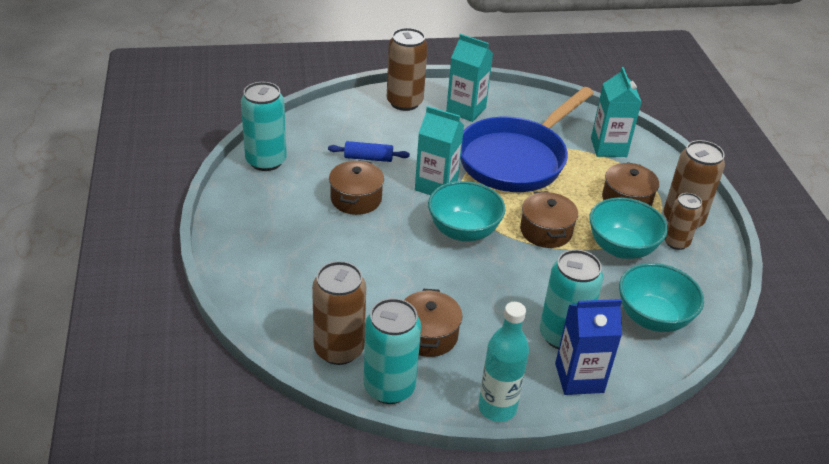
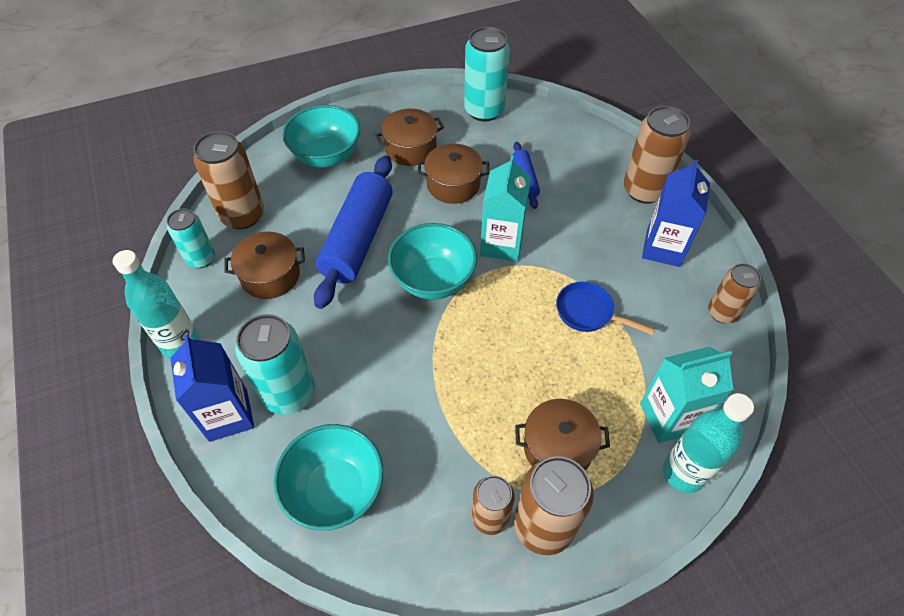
camera: 80 degrees right, 15 degrees up
(389, 387) = (201, 259): turquoise can -> turquoise can, size x0.63
(401, 269) = (357, 239): none -> blue rolling pin
(466, 110) = (663, 248): turquoise carton -> blue carton
(516, 159) = (588, 312): blue pan -> blue pan, size x0.41
(530, 102) = (722, 312): none -> brown can
(546, 231) = (460, 359): brown pot -> brown pot (410, 148)
(621, 248) = (456, 446): turquoise bowl -> turquoise bowl (326, 156)
(648, 153) = (683, 473): none -> turquoise bottle

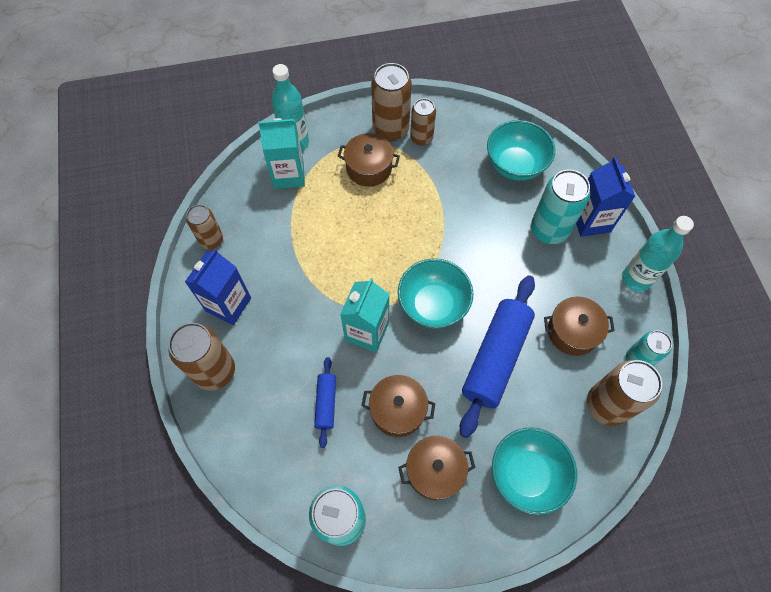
camera: 170 degrees left, 10 degrees up
(588, 312) = (314, 256): blue pan -> none

